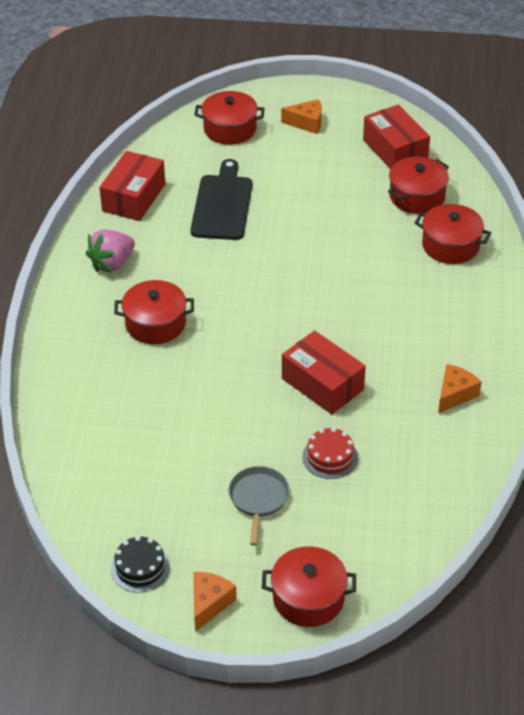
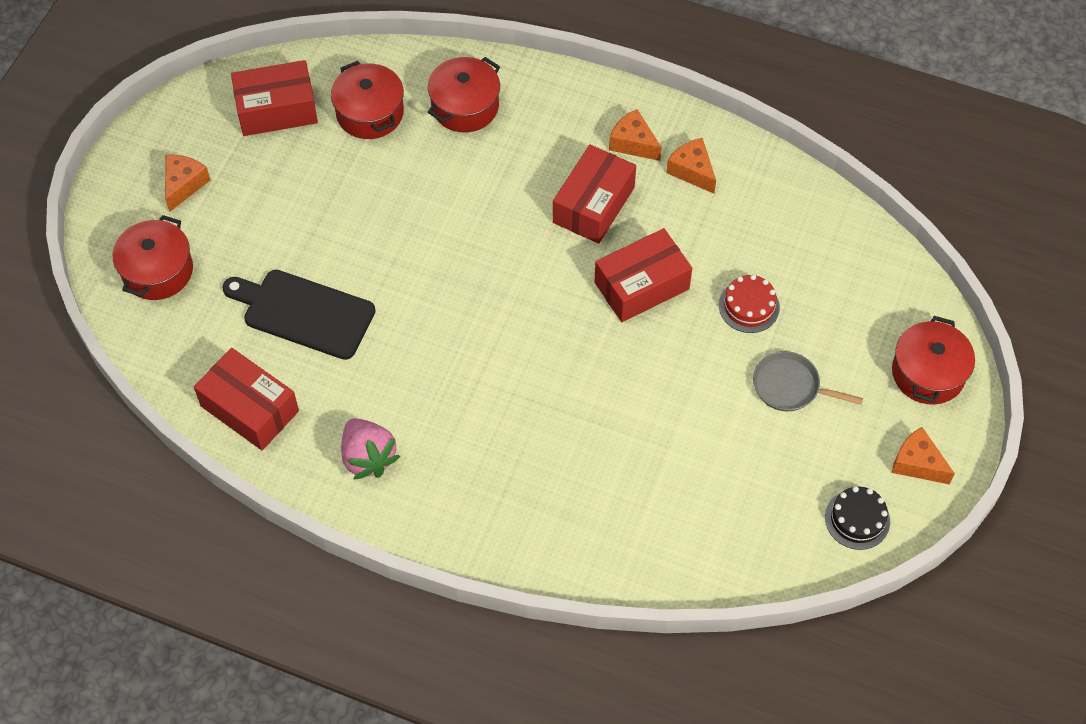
camera: 75 degrees left, 15 degrees up
(155, 324) = (492, 430): red pot -> none
(390, 339) = (593, 205): none -> red box
(465, 351) = (633, 143): none -> orange cheese

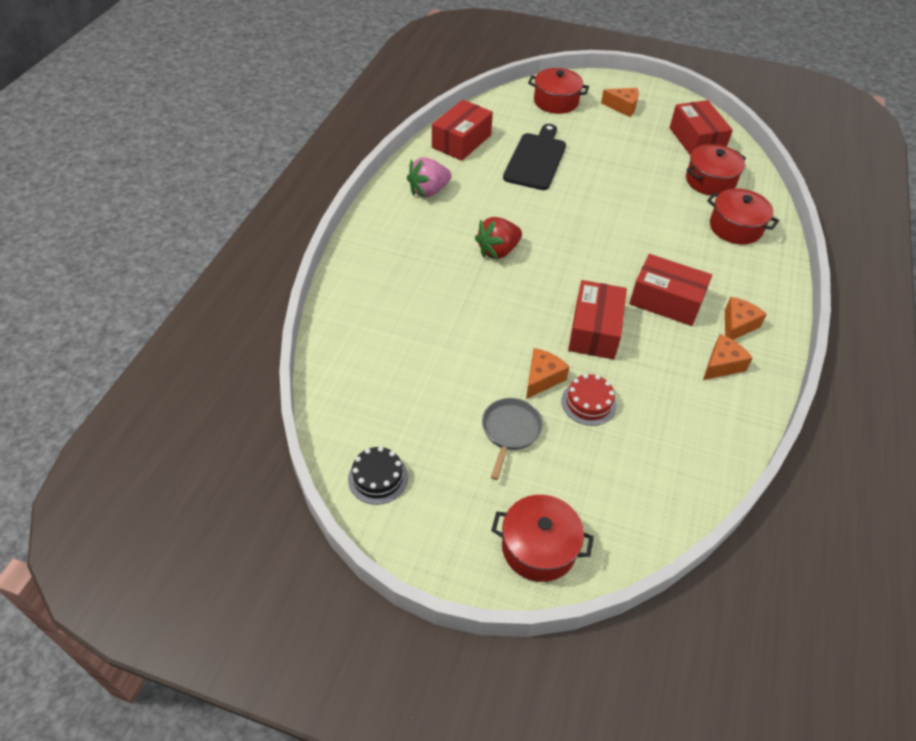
camera: 85 degrees right, 10 degrees down
(500, 377) = (498, 251): none -> red strawberry
(641, 285) = (594, 330): red box -> red box turned 45 degrees clockwise
(917, 463) = (436, 531): orange cheese -> orange cheese (542, 378)

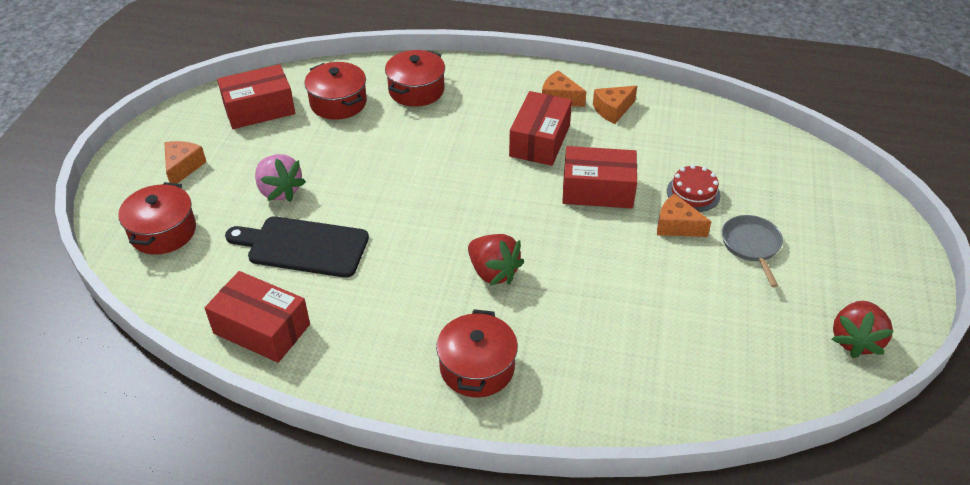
camera: 95 degrees left, 5 degrees down
(378, 478) = (855, 340): black cake -> red strawberry
(428, 191) = (384, 354): pink strawberry -> pink strawberry (279, 191)
(510, 431) = (751, 245): grey pan -> grey pan turned 75 degrees clockwise
(538, 548) = (862, 221): red pot -> red pot (477, 367)
(722, 365) = (612, 110): orange cheese -> orange cheese turned 75 degrees counterclockwise

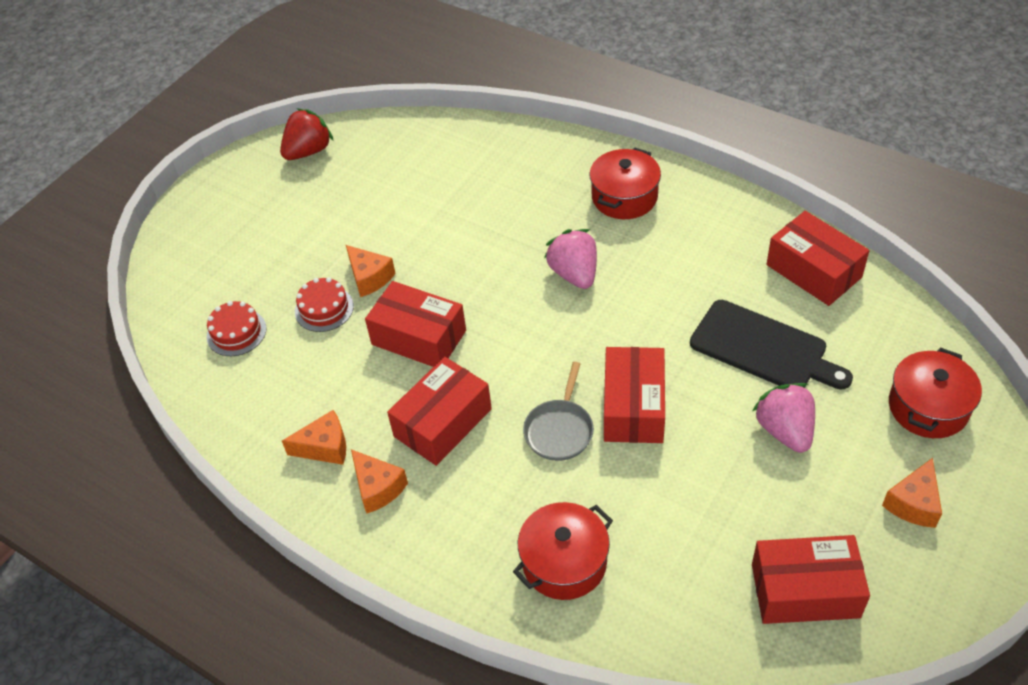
camera: 155 degrees left, 5 degrees up
(338, 103) = (684, 569): red pot -> none
(401, 181) = (633, 407): none -> red box
(493, 272) = (574, 274): red strawberry -> pink strawberry
(746, 161) = (236, 332): none -> red cake
(751, 245) = (317, 242): grey pan -> grey pan (559, 430)

